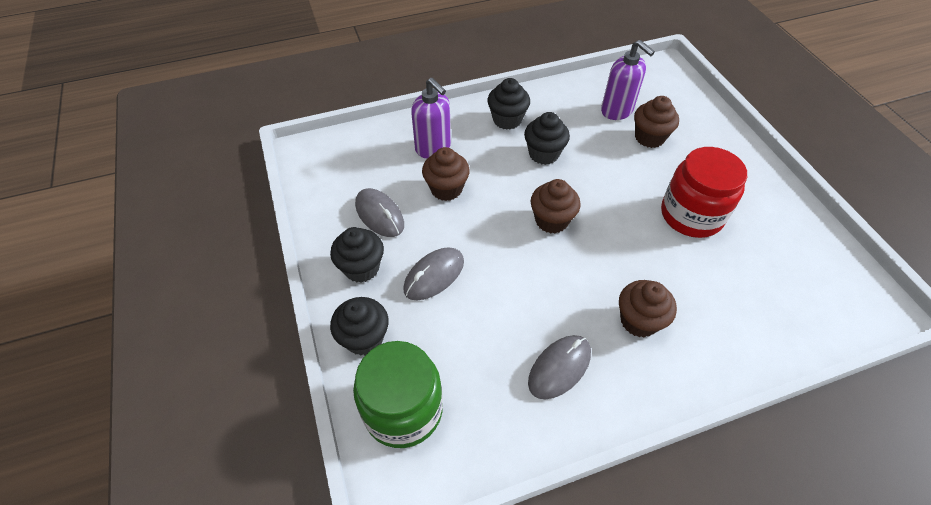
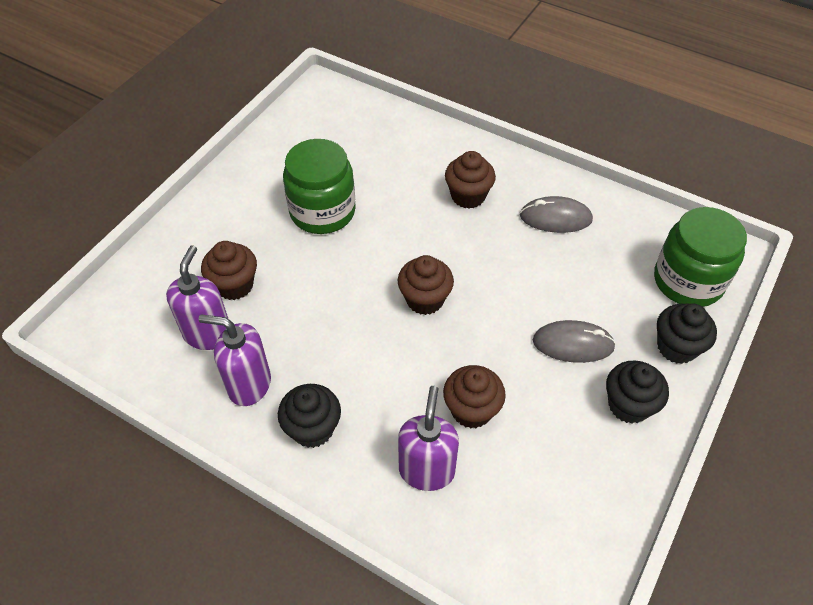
camera: 130 degrees left, 0 degrees up
(379, 215) = (563, 443): grey mouse -> none
(543, 154) = (340, 358): black cupcake -> none
(562, 110) = (249, 385): none -> purple soap dispenser
(691, 215) = (322, 211): red jar -> green jar

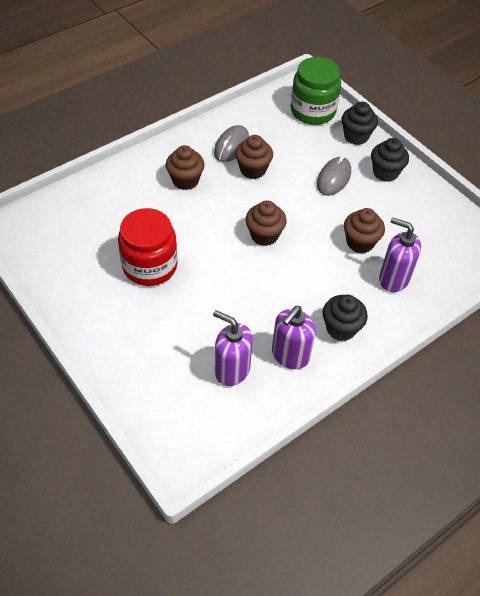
camera: 70 degrees left, 0 degrees up
(234, 285) = (193, 341): brown cupcake -> brown cupcake (253, 170)
(322, 211) = (150, 266): green jar -> red jar

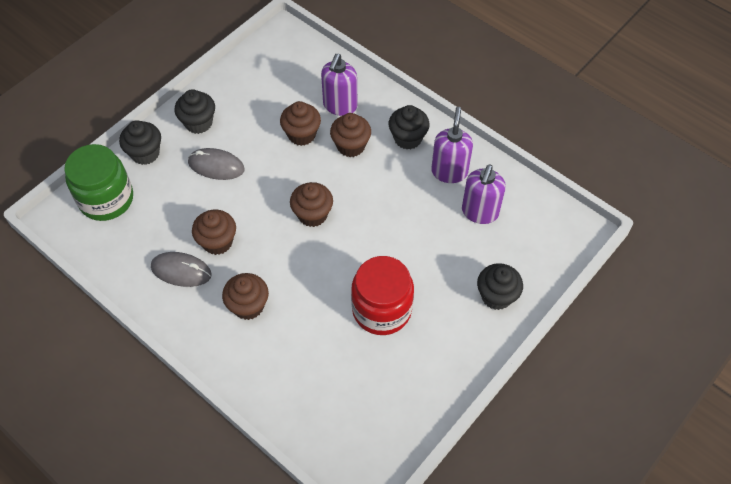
camera: 100 degrees left, 5 degrees up
(131, 358) = (496, 296): none -> black cupcake
(290, 355) = (449, 171): purple soap dispenser -> purple soap dispenser turned 105 degrees counterclockwise
(339, 278) = (351, 146): none -> brown cupcake

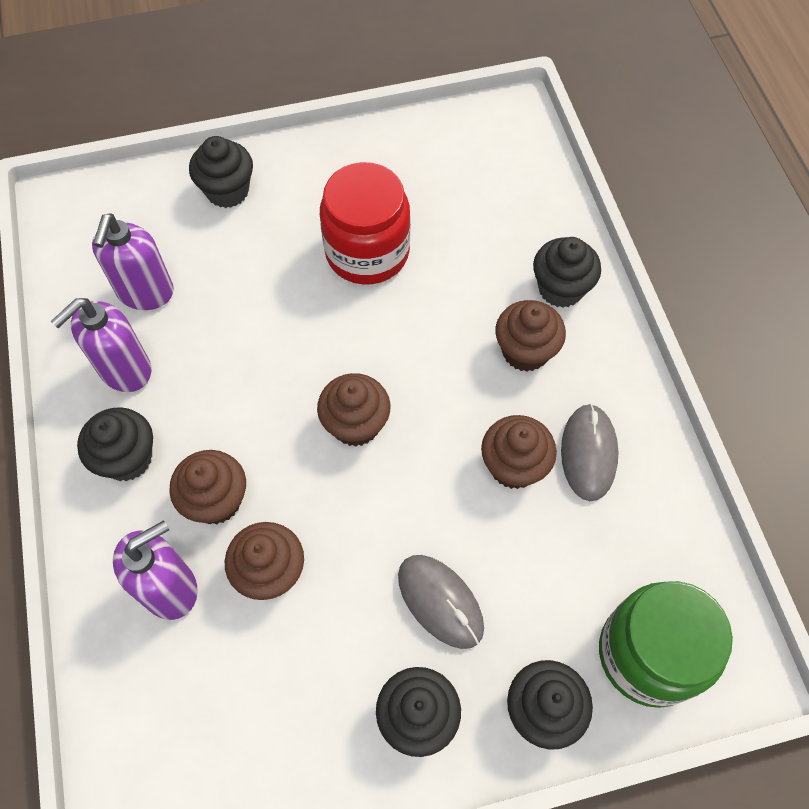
camera: 145 degrees left, 5 degrees up
(181, 271) = (588, 453): grey mouse -> grey mouse turned 45 degrees clockwise
(250, 358) = (560, 288): none -> black cupcake
(479, 212) = (145, 292): purple soap dispenser -> purple soap dispenser turned 135 degrees clockwise

